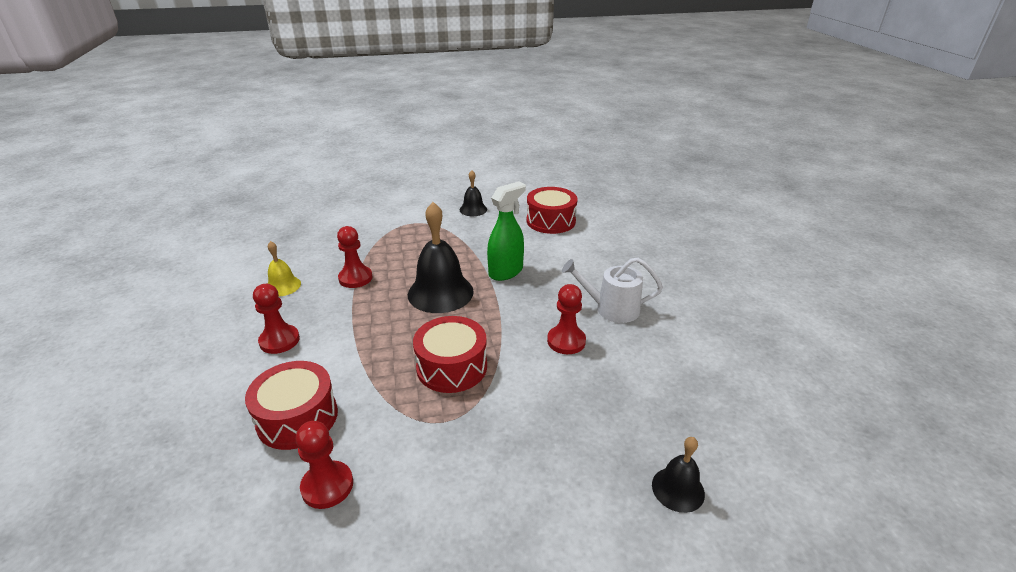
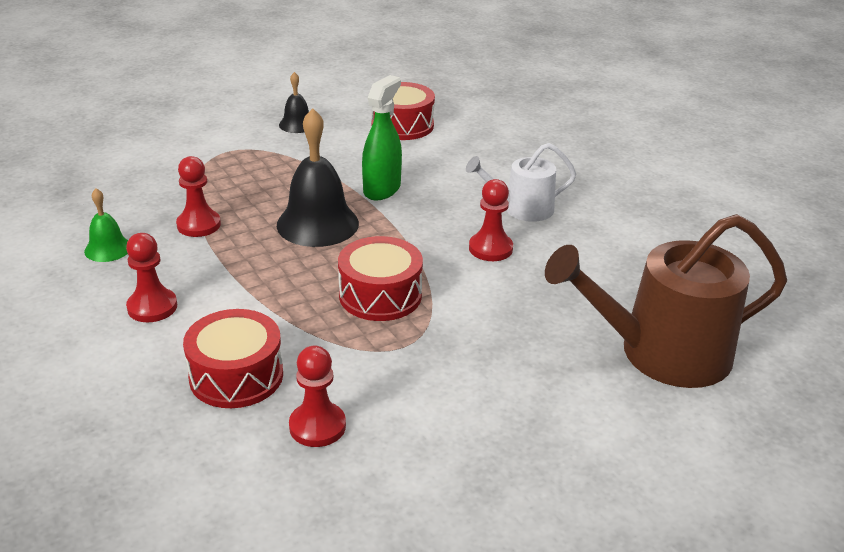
camera: 20 degrees left, 0 degrees up
(283, 286) = (108, 249): yellow bell -> green bell
(678, 489) = (662, 353): black bell -> brown watering can

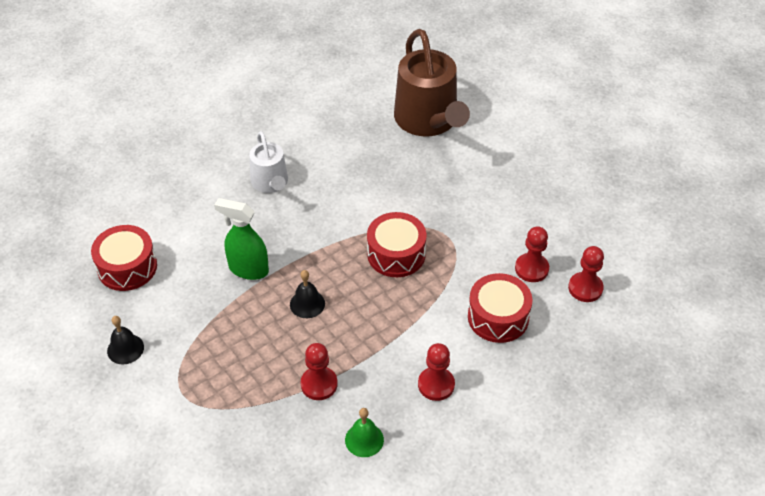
camera: 95 degrees left, 15 degrees up
(317, 224) = (307, 304): black bell -> black bell, size x0.53
(490, 248) = (328, 199): red pawn -> red pawn (585, 288)

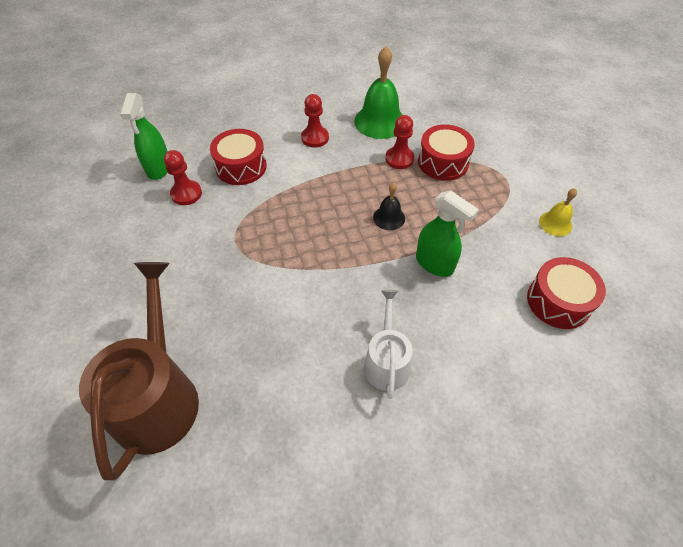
camera: 160 degrees left, 5 degrees up
(125, 349) = (555, 223): black bell -> yellow bell
(364, 439) = (380, 121): green bell -> green bell, size x1.89
(396, 254) = (291, 239): red drum -> red drum (443, 162)
(585, 288) = (159, 168): red pawn -> green spray bottle

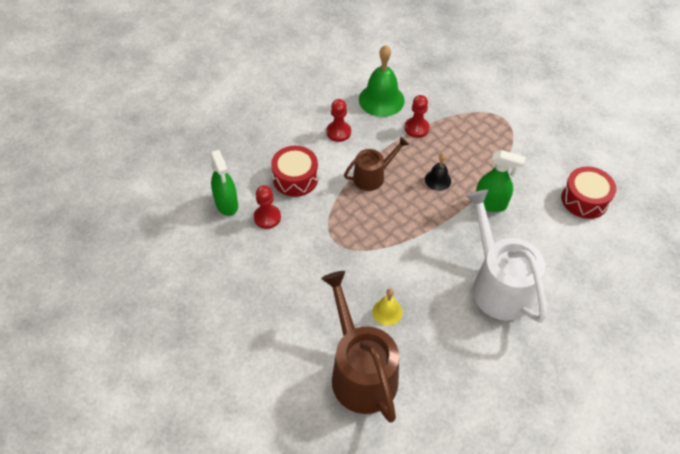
camera: 25 degrees left, 0 degrees up
(320, 190) = (372, 176): none -> brown watering can
(386, 362) = (498, 285): white watering can -> white watering can, size x1.78
(443, 162) = (451, 120): red drum -> none
(555, 223) = (555, 142): yellow bell -> yellow bell (387, 312)

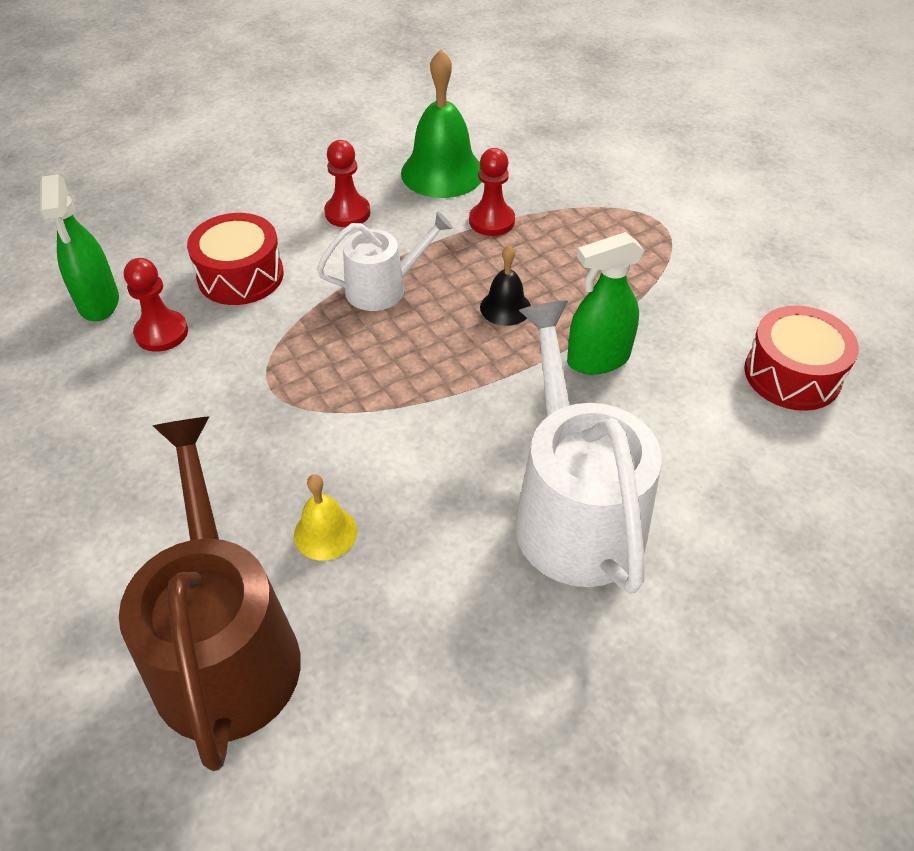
camera: 10 degrees right, 5 degrees down
(372, 176) = (383, 288): brown watering can -> white watering can
(490, 204) = (597, 359): green spray bottle -> green spray bottle turned 135 degrees clockwise

